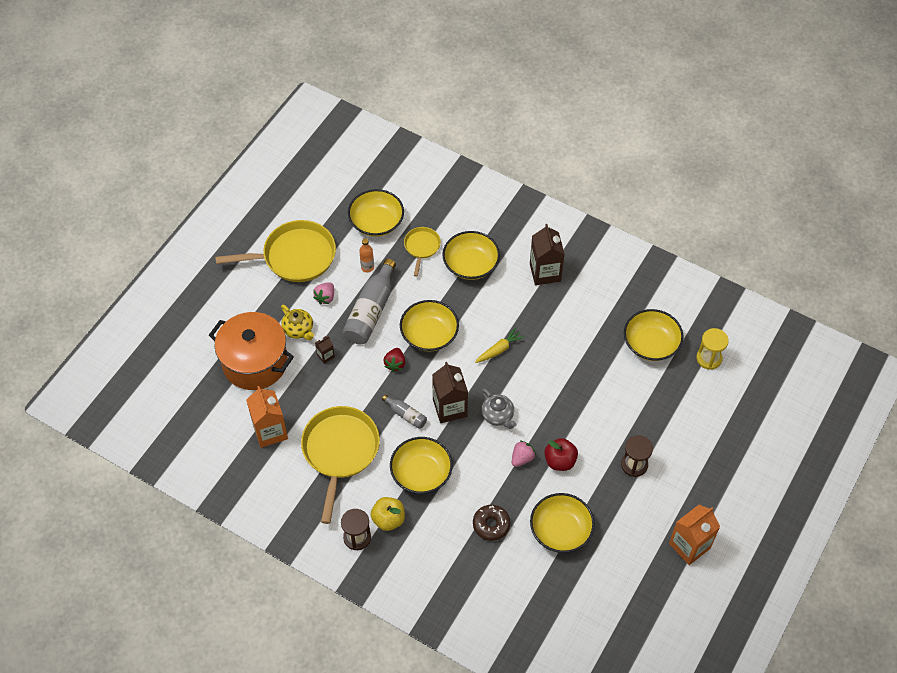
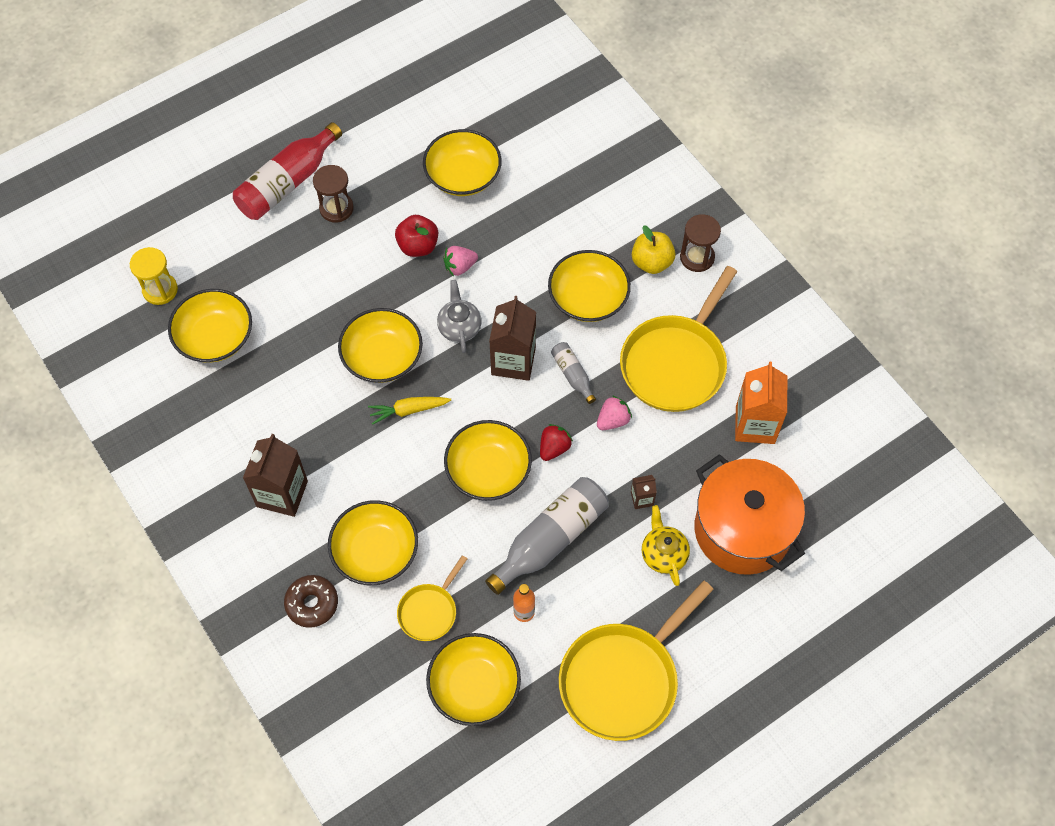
camera: 155 degrees left, 5 degrees up
(295, 256) = (623, 679): yellow pan -> yellow pan turned 60 degrees counterclockwise
(325, 297) = (605, 589): pink strawberry -> pink strawberry (613, 420)
(491, 525) = (537, 211): brown donut -> brown donut (312, 603)
(536, 375) = (382, 357): none -> yellow bowl
(681, 469) = (288, 183): none -> red bottle
(689, 546) = (336, 108): orange carton -> none

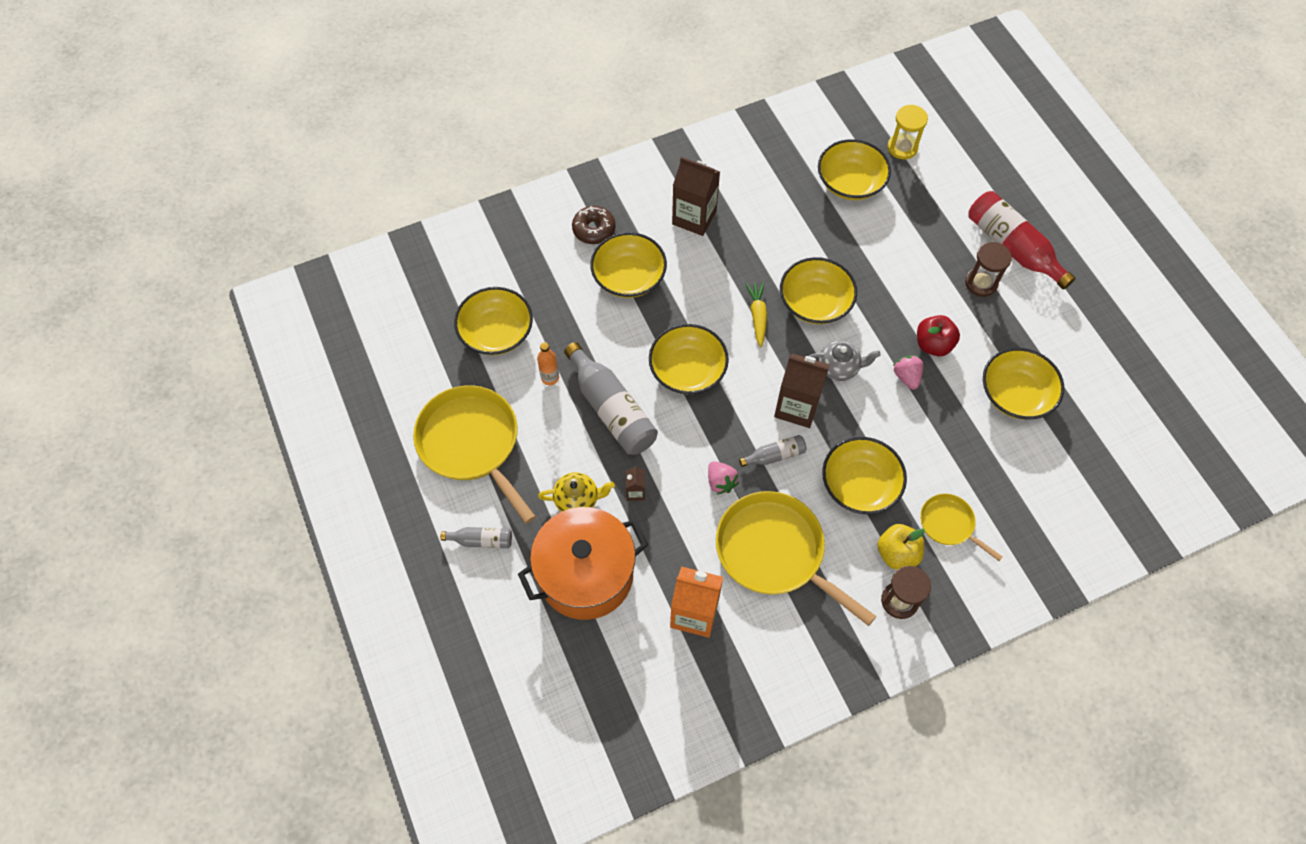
camera: 100 degrees right, 0 degrees up
(429, 611) = (568, 309): yellow pan -> yellow pan (949, 524)
(554, 448) = (700, 426): red strawberry -> none
(732, 642) = (481, 540): none -> grey bottle

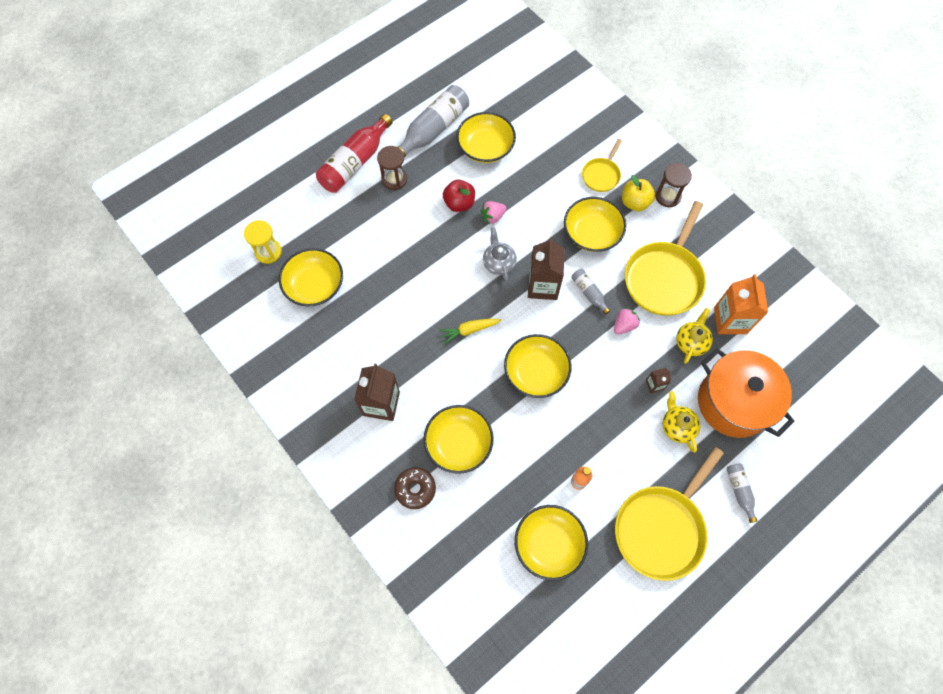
camera: 105 degrees left, 5 degrees up
(611, 409) = (590, 422): grey bottle -> grey bottle (433, 129)
(678, 553) = (691, 342): none -> yellow teapot
(815, 302) = (444, 290): yellow bowl -> none

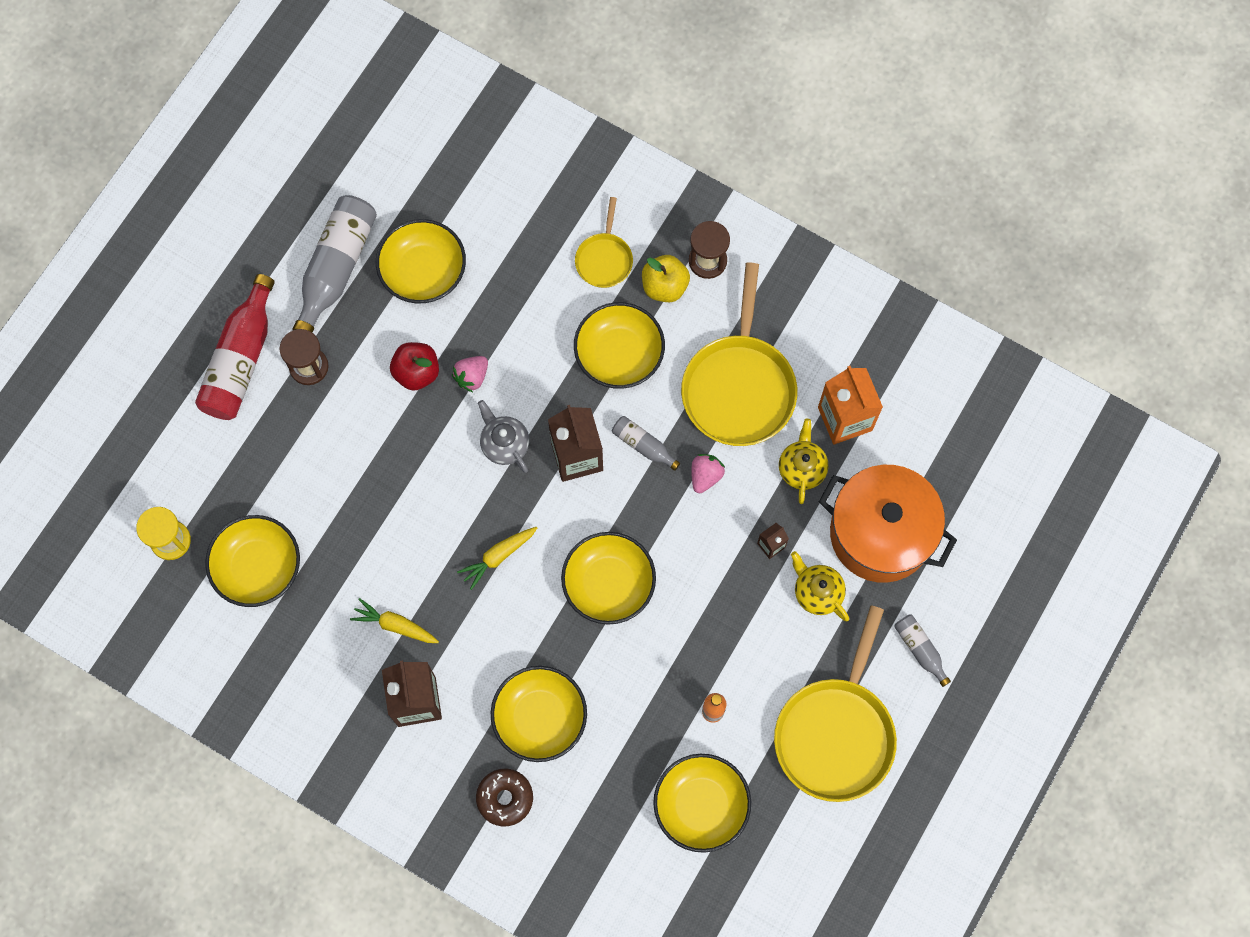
camera: 20 degrees left, 5 degrees up
(386, 350) = (395, 625): none -> yellow carrot

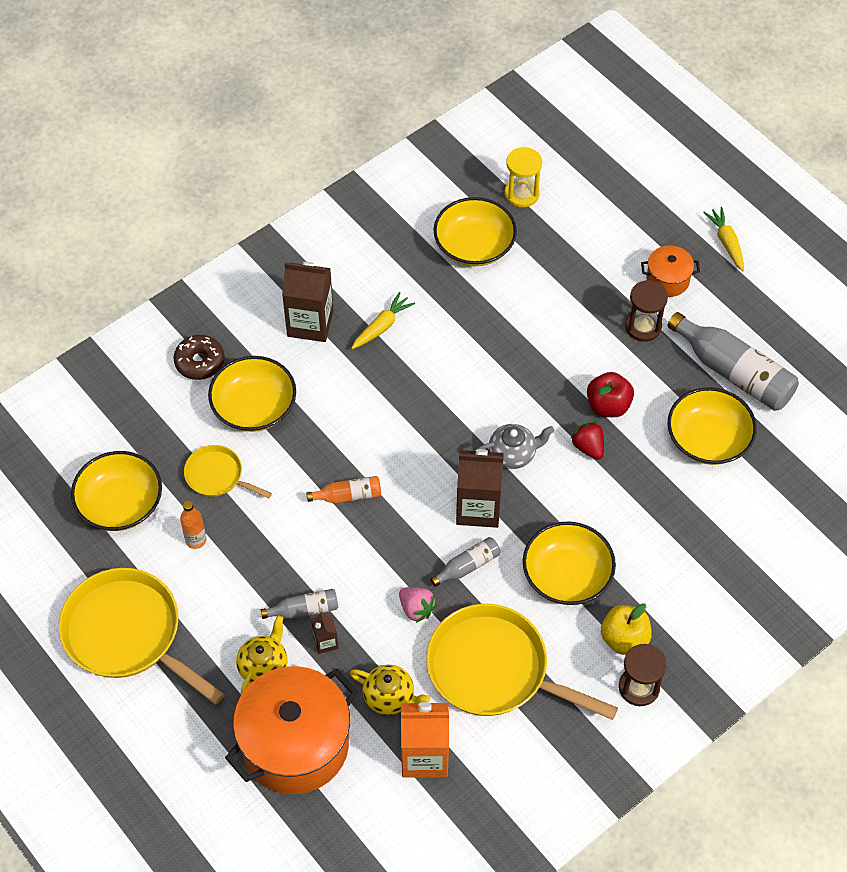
camera: 110 degrees right, 15 degrees down
(241, 359) = (667, 280): red bottle -> orange pot
(472, 377) = (588, 447): pink strawberry -> red strawberry
(498, 556) = (410, 418): yellow carrot -> yellow carrot (726, 242)
(604, 259) = (671, 594): yellow pan -> yellow pan (217, 476)
(608, 584) = (348, 495): yellow bowl -> orange bottle
(817, 592) = (264, 666): yellow teapot -> yellow teapot turned 45 degrees counterclockwise
(920, 649) = (168, 737): grey bottle -> grey bottle (304, 610)

